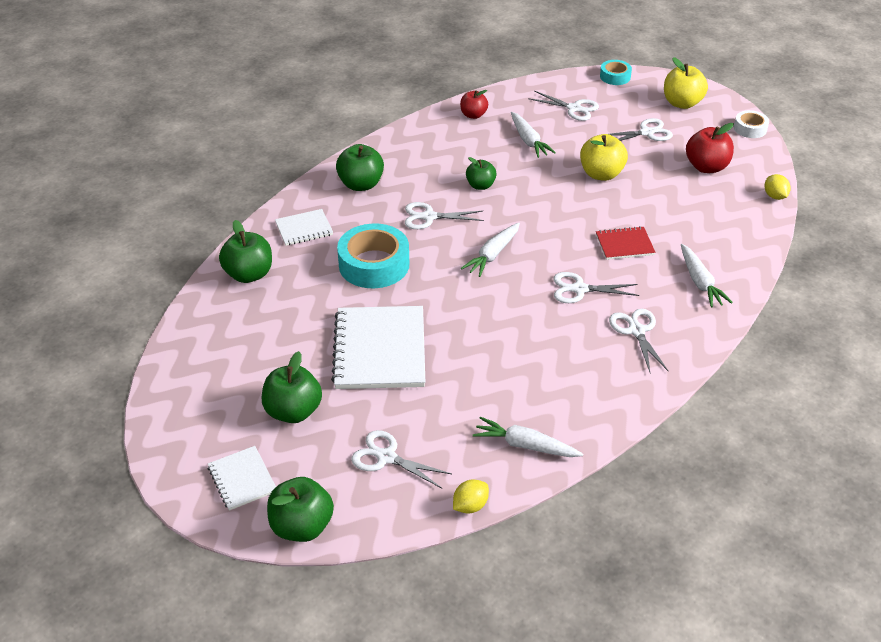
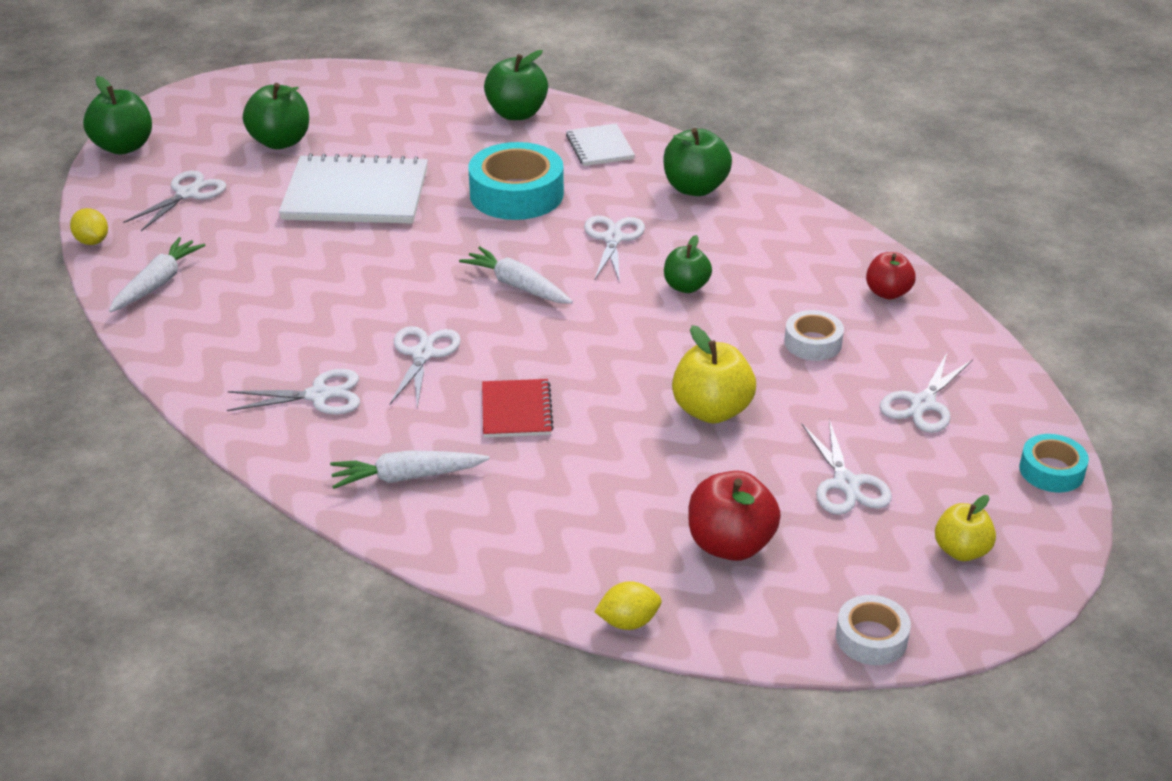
camera: 95 degrees right, 5 degrees down
(242, 479) = (200, 116): white notebook -> none
(528, 140) = (813, 343): white carrot -> white tape
(682, 103) = (961, 551): yellow apple -> yellow apple, size x0.64

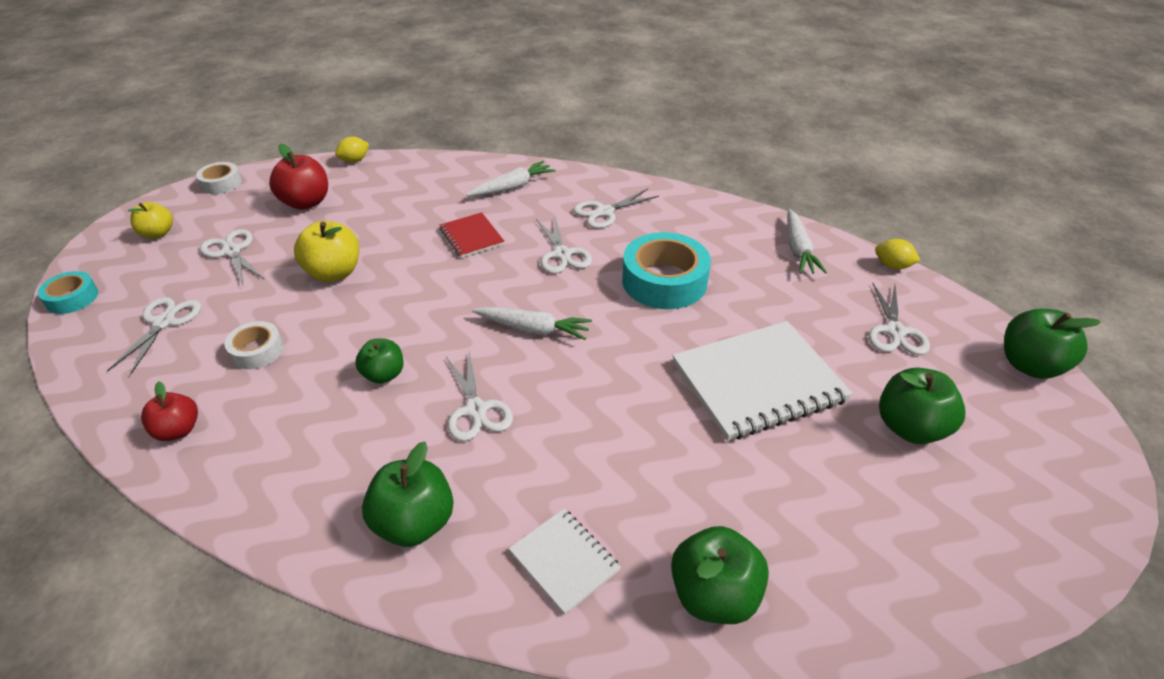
camera: 155 degrees right, 5 degrees up
(516, 194) = (608, 438): turquoise tape -> turquoise tape (664, 281)

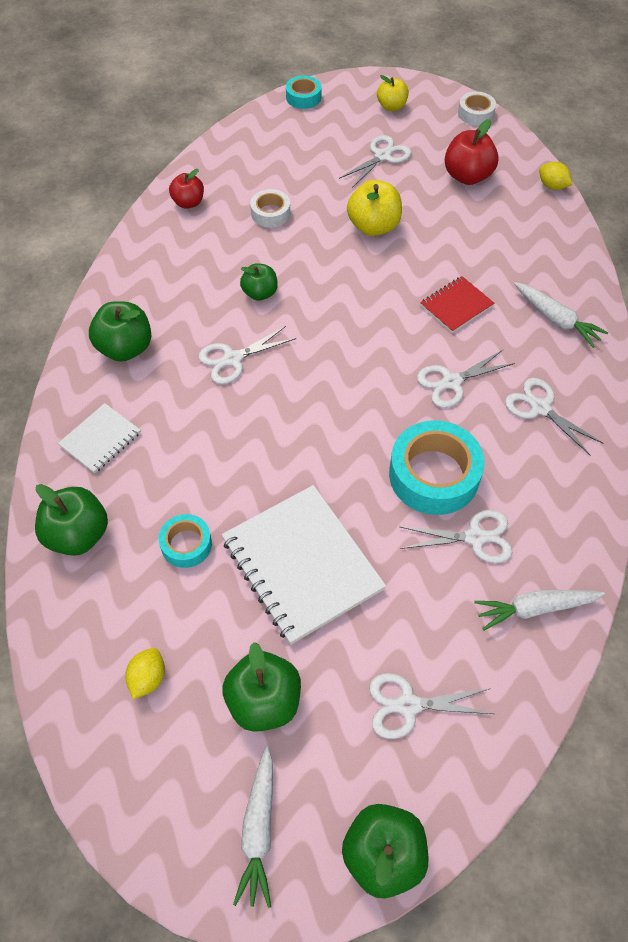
camera: 80 degrees right, 15 degrees up
(164, 322) = (289, 153): white scissors -> white scissors (475, 537)
(533, 329) = (335, 379): white carrot -> white carrot (258, 830)
(732, 477) = (186, 544): none -> turquoise tape
(892, 266) = (535, 718): yellow lemon -> yellow lemon (148, 678)

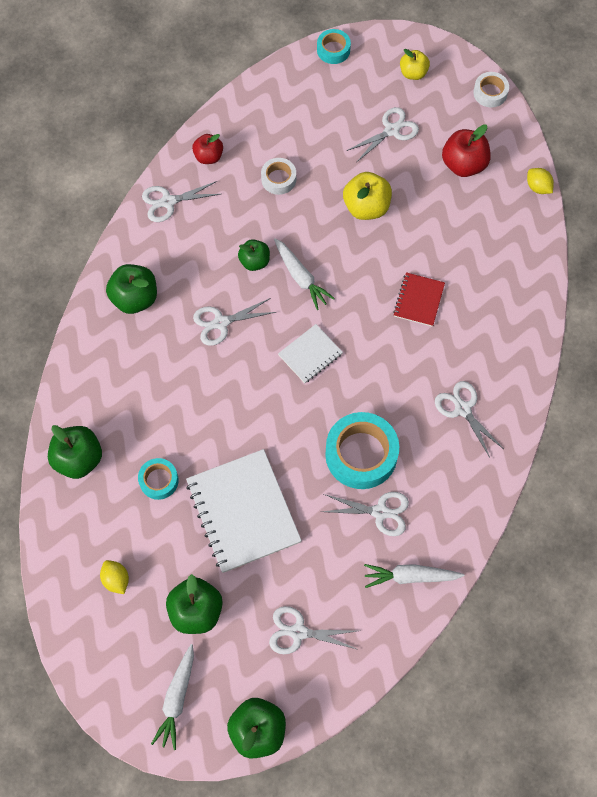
camera: 10 degrees right, 10 degrees up
(100, 439) = (105, 380): white notebook -> white notebook (310, 354)
(148, 678) = (116, 579): yellow lemon -> yellow lemon turned 60 degrees counterclockwise
(451, 382) = (396, 373): white scissors -> white scissors (168, 202)
(456, 306) = (418, 300): red notebook -> red notebook turned 45 degrees counterclockwise
(556, 319) = (500, 327): white carrot -> white carrot (301, 277)

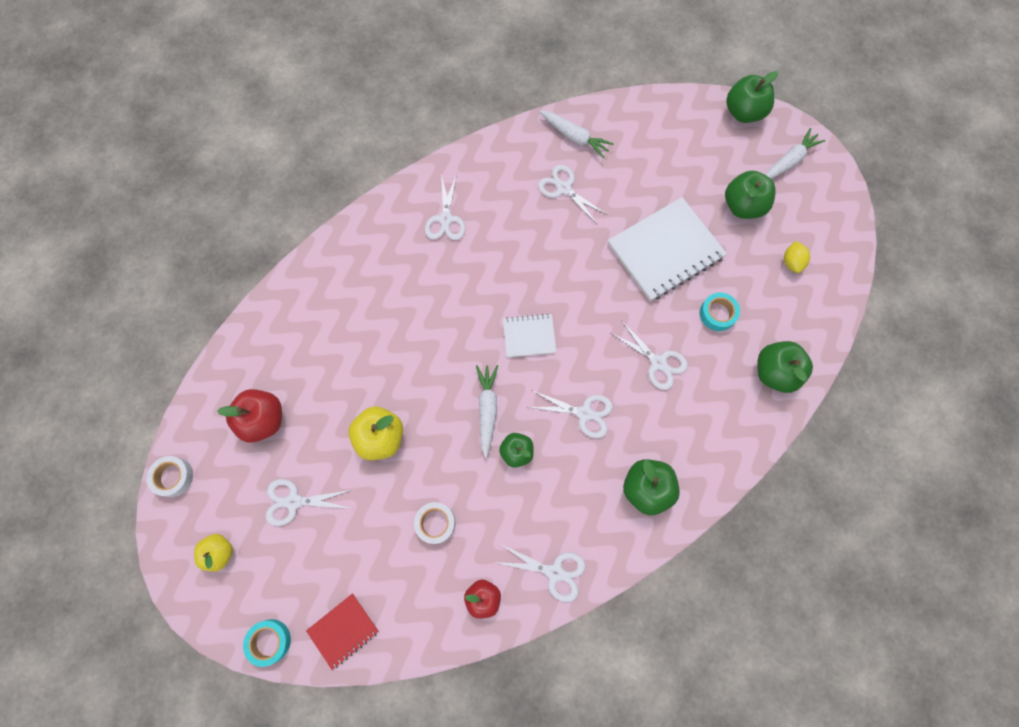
camera: 145 degrees left, 5 degrees up
(243, 512) = (665, 250): white notebook -> white notebook turned 45 degrees clockwise
(298, 632) = (677, 150): white scissors -> white scissors (658, 363)
(361, 454) = (547, 235): turquoise tape -> none
(418, 300) = (407, 323): red notebook -> red notebook (343, 630)
(538, 187) = (224, 354): yellow lemon -> none

